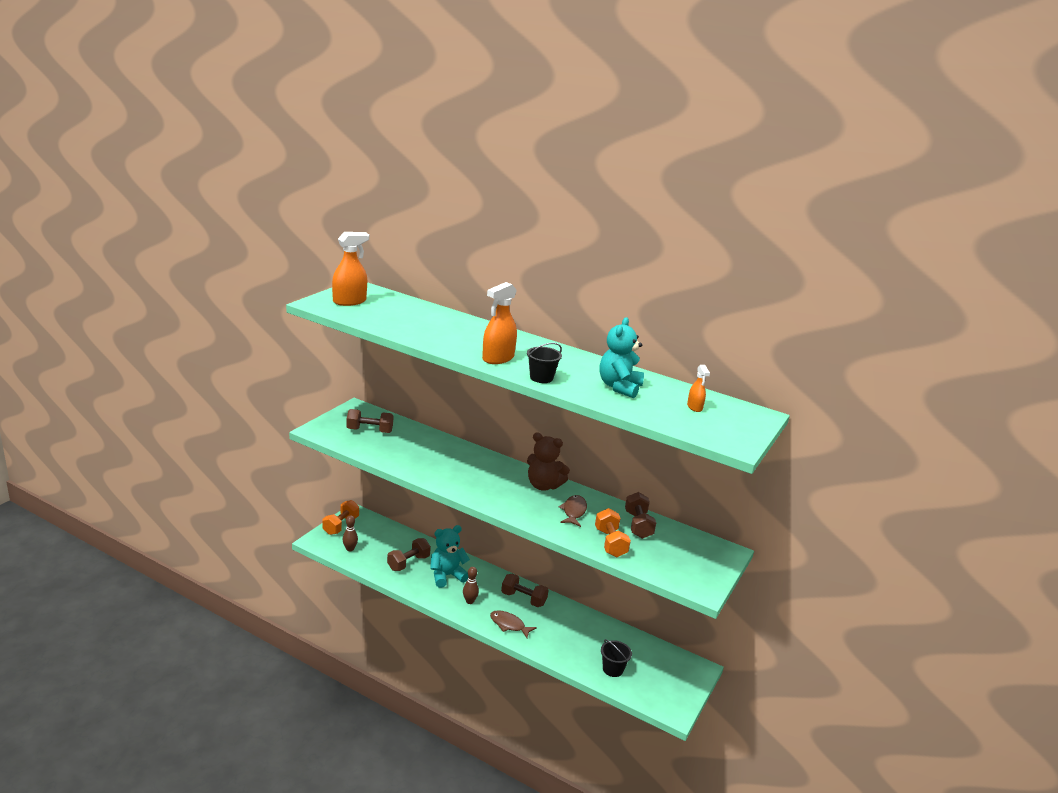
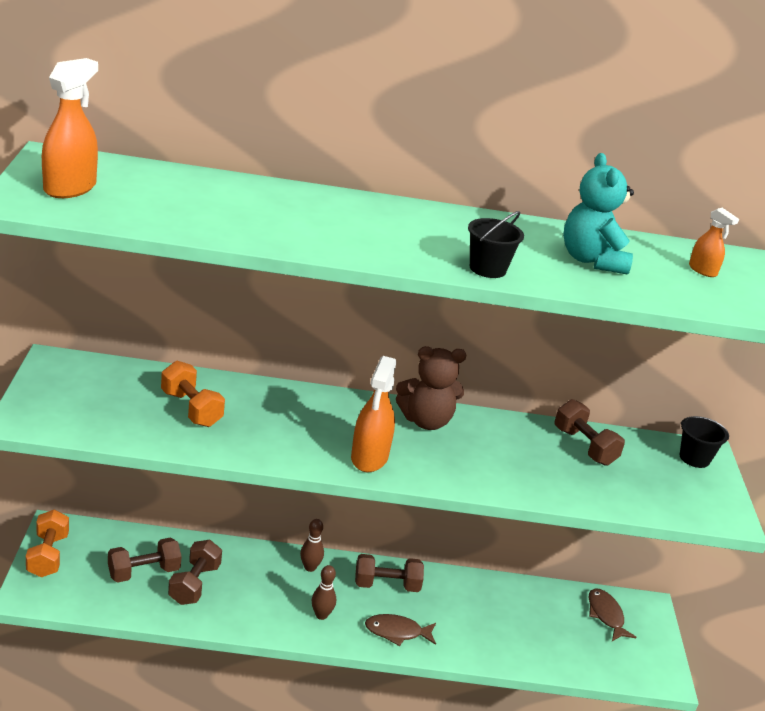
camera: 30 degrees left, 5 degrees up
(350, 549) = (91, 591): brown bowling pin -> brown bowling pin (310, 567)
(369, 430) = (110, 398): brown dumbbell -> brown dumbbell (144, 572)
(447, 576) = (262, 586): turquoise teddy bear -> none
(498, 358) = (397, 248): orange spray bottle -> orange spray bottle (369, 457)
(573, 511) = (496, 451): brown fish -> brown fish (606, 615)
(610, 543) = (577, 485): orange dumbbell -> orange dumbbell (191, 409)
(613, 669) = (561, 647): black bucket -> black bucket (694, 458)

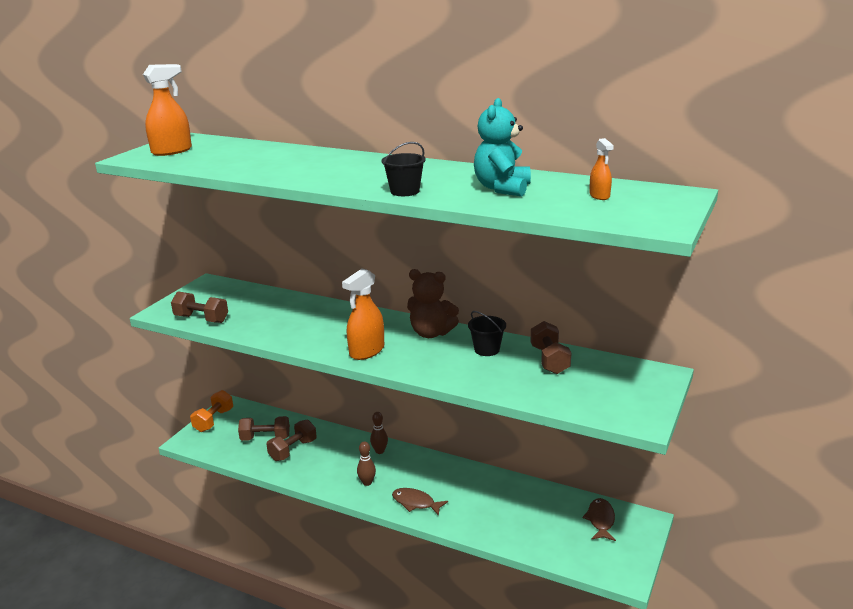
camera: 30 degrees right, 5 degrees down
(191, 409) = (269, 313): orange dumbbell -> none
(386, 585) = (429, 471): brown dumbbell -> brown dumbbell (201, 319)
(694, 458) = (647, 377): black bucket -> black bucket (487, 349)

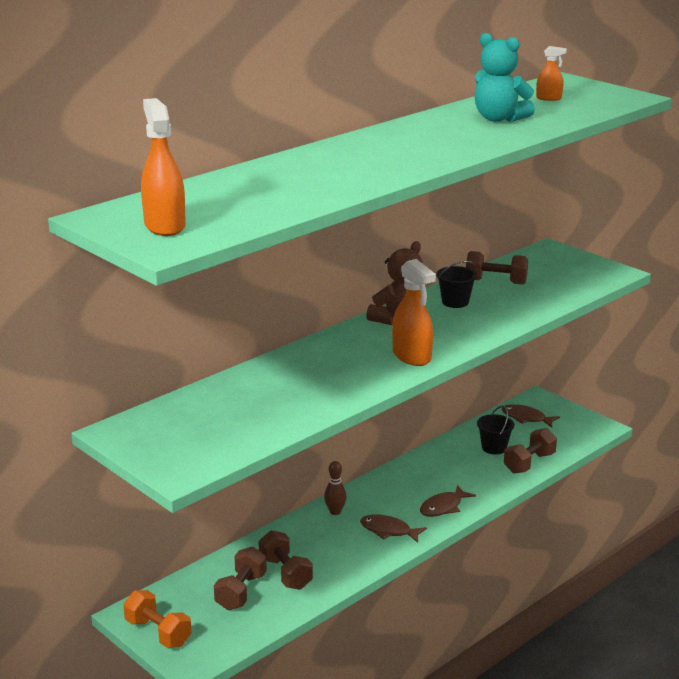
camera: 70 degrees left, 0 degrees up
(201, 319) = (234, 445): brown dumbbell -> brown dumbbell (529, 463)
(367, 482) = (388, 531): brown bowling pin -> brown fish
(405, 191) = (472, 147): black bucket -> black bucket (494, 448)

